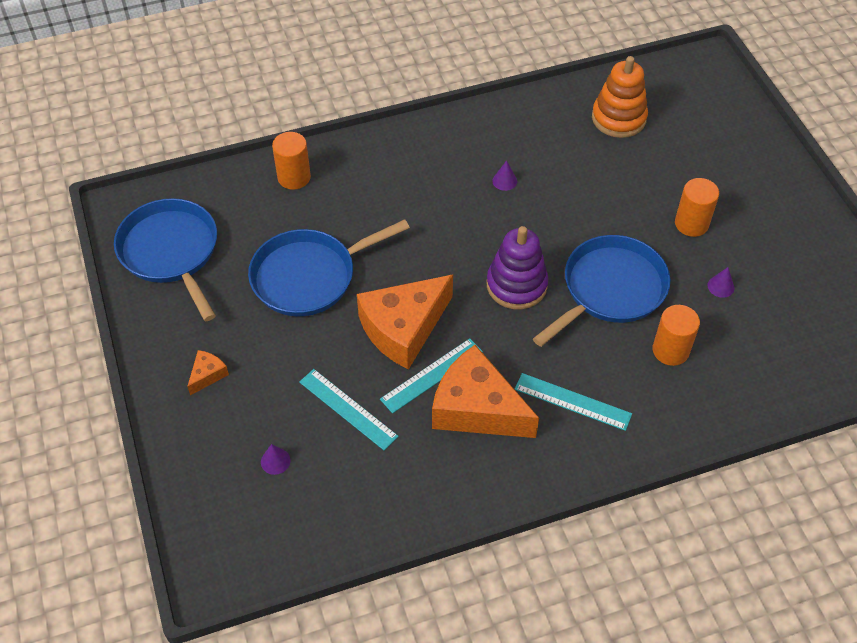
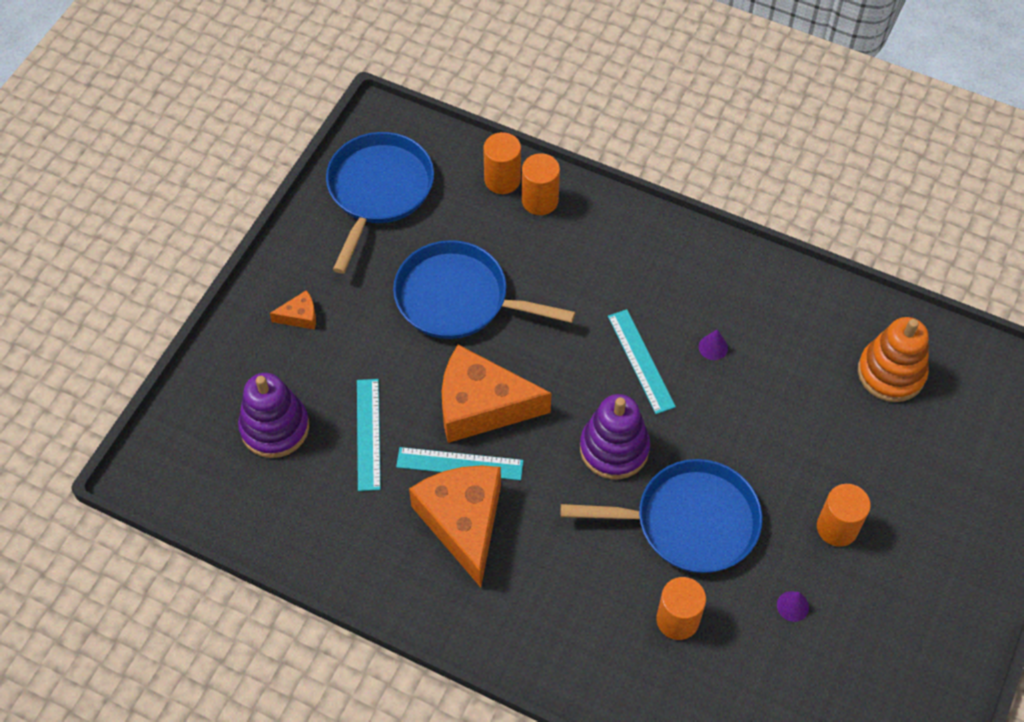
camera: 45 degrees right, 5 degrees up
(253, 183) = (502, 180): none -> orange cylinder
(275, 461) = (275, 427): purple cone -> purple stacking toy
(572, 401) = (544, 586): turquoise ruler -> turquoise ruler (641, 361)

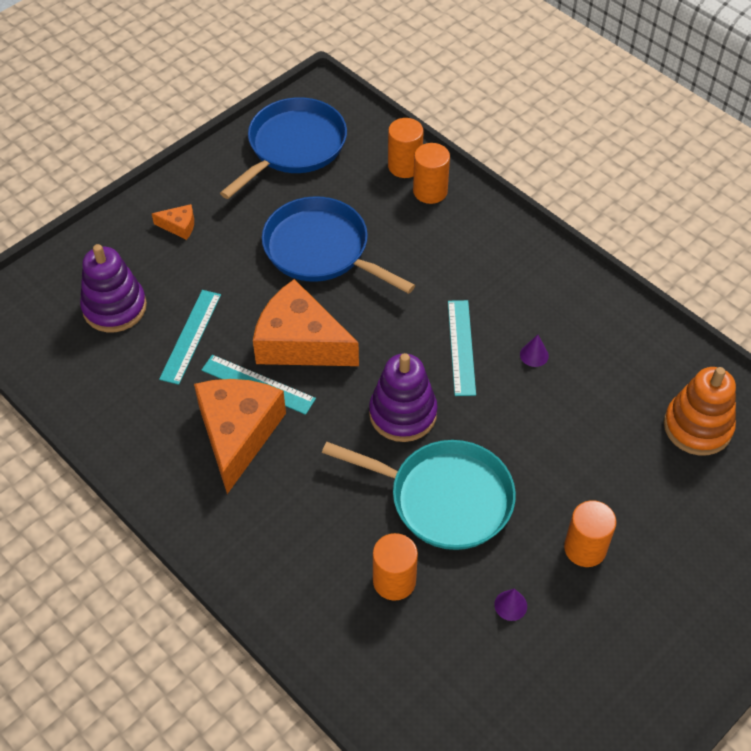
camera: 20 degrees right, 5 degrees down
(690, 522) = (445, 498): blue pan -> turquoise pan

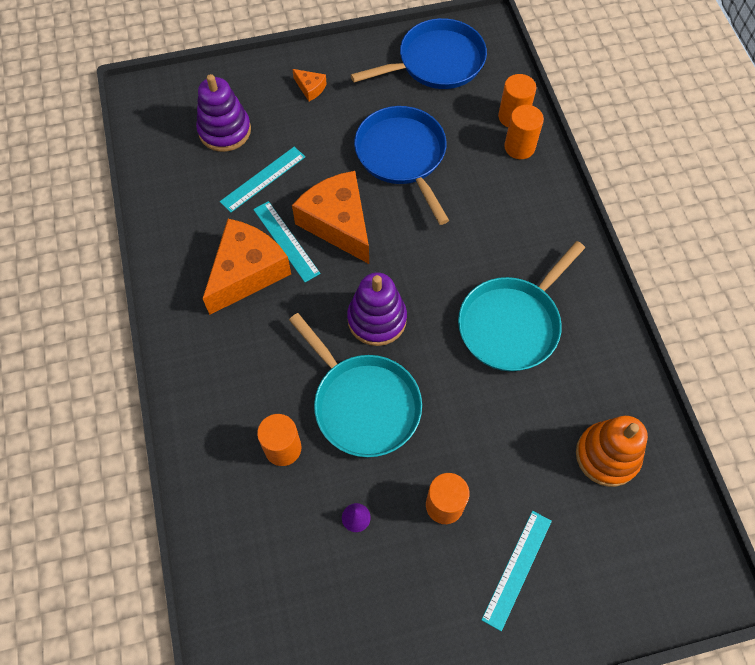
camera: 30 degrees right, 10 degrees up
(461, 347) = (458, 288): turquoise ruler -> turquoise ruler (517, 569)
(534, 355) = (511, 324): purple cone -> turquoise pan

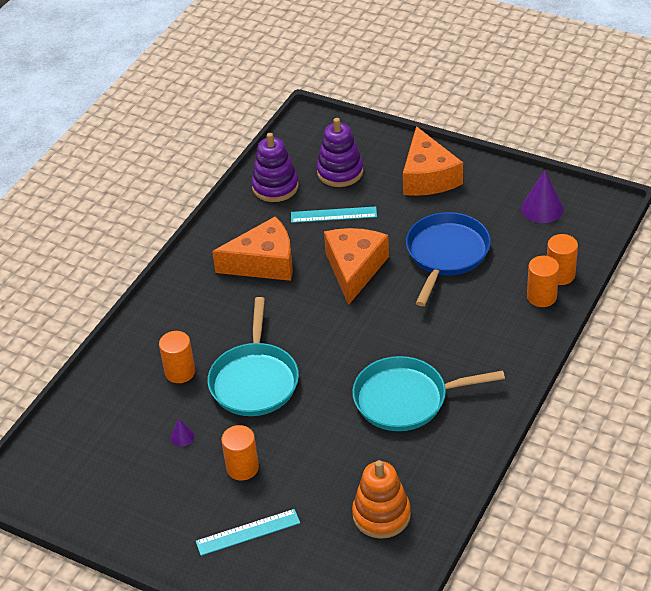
camera: 45 degrees right, 20 degrees down
(286, 241) = (308, 259): turquoise ruler -> none
(310, 88) = (428, 177): orange cheese -> orange cheese, size x2.34
(377, 319) = (317, 339): purple stacking toy -> purple stacking toy (275, 187)
(437, 62) = (542, 208): blue pan -> purple cone

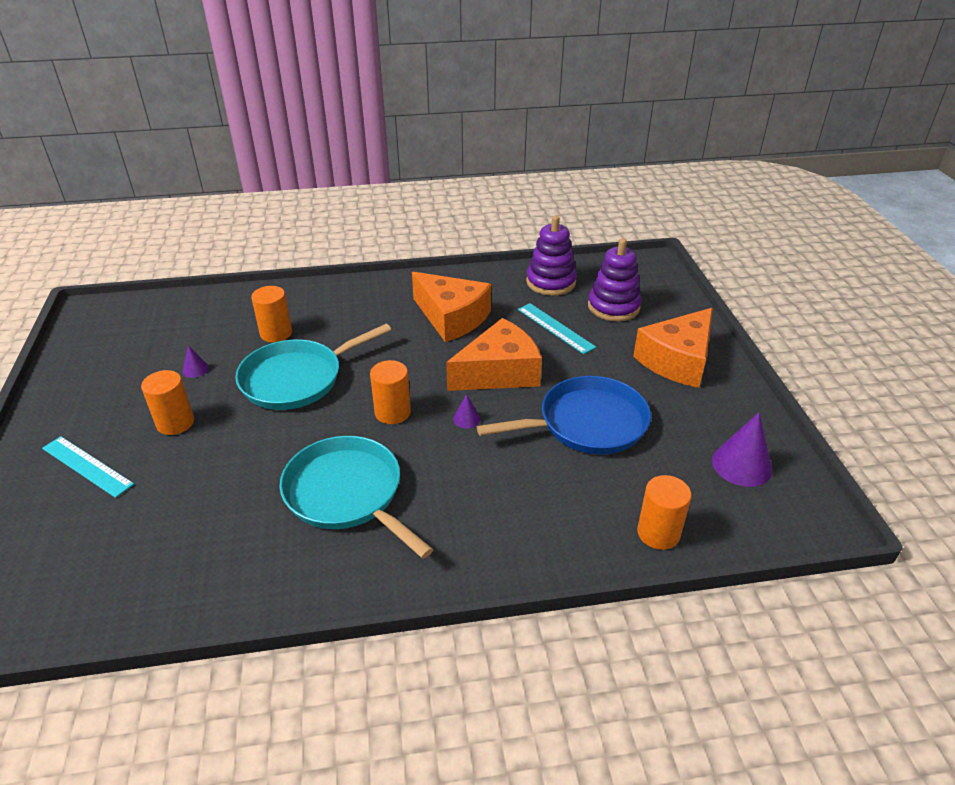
camera: 50 degrees right, 5 degrees down
(381, 515) = (156, 558): orange stacking toy -> none
(387, 309) = (466, 419): none -> purple cone
(541, 297) = (606, 533): orange cylinder -> orange cylinder (392, 412)

